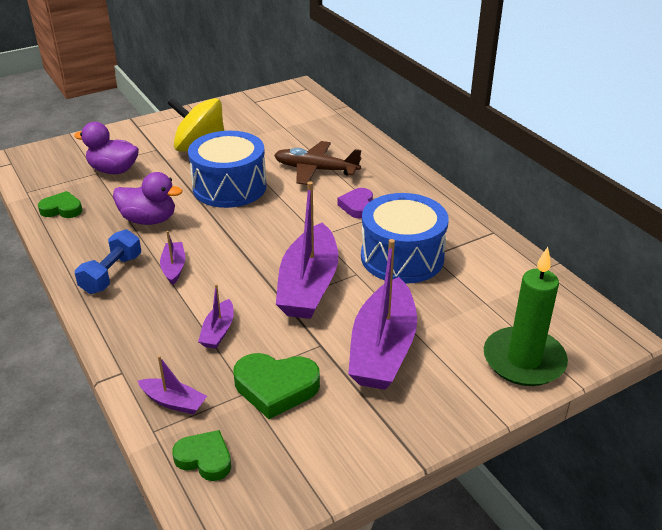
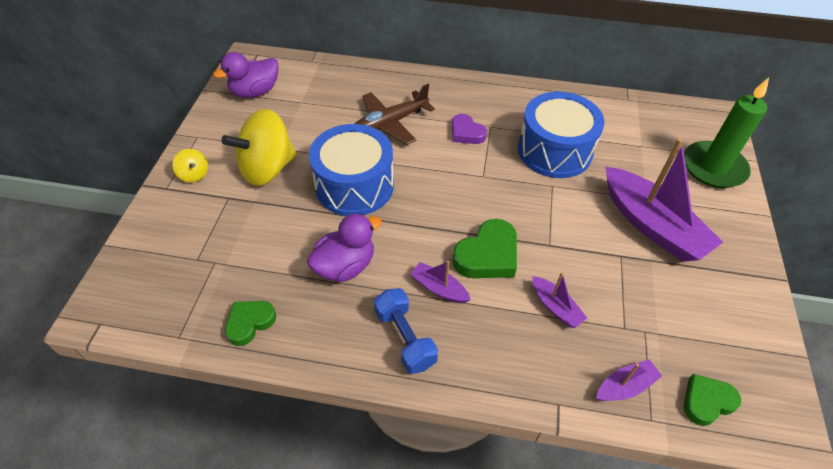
camera: 50 degrees left, 15 degrees up
(113, 170) = (226, 247): purple duck -> purple duck (255, 92)
(160, 128) = (194, 174): none -> yellow spinning top
(276, 388) = (652, 310): green heart -> green heart (487, 255)
(308, 285) = (543, 219): purple boat -> none

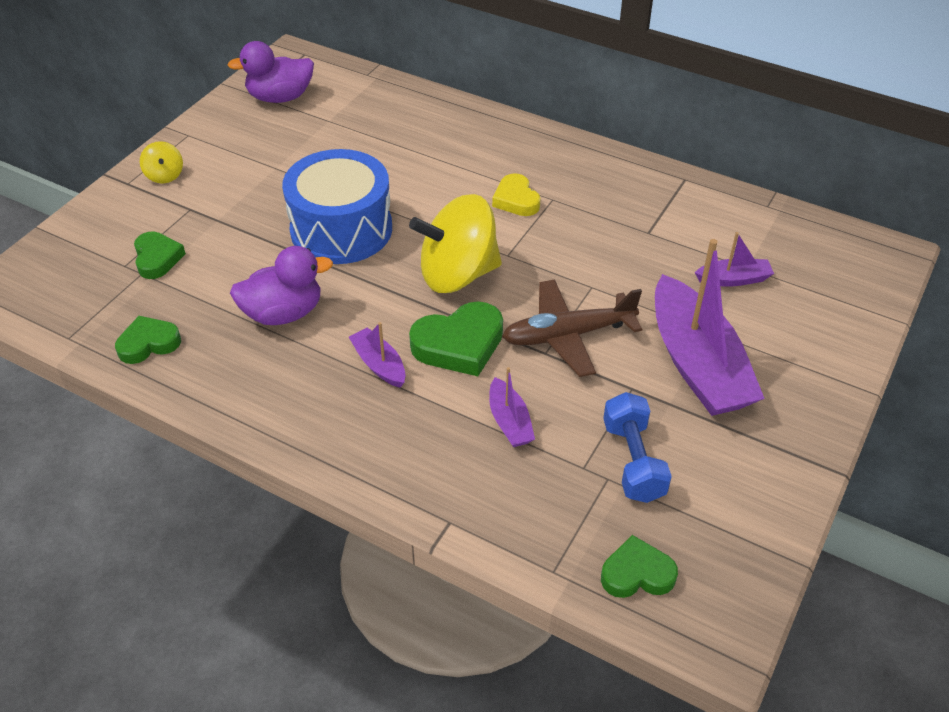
camera: 20 degrees right, 5 degrees down
(221, 246) = (157, 258): none -> green heart
(267, 168) = (250, 187): yellow spinning top -> yellow spinning top (458, 274)
(389, 123) = (424, 168): brown plane -> brown plane (567, 335)
(405, 338) = (310, 405): blue dumbbell -> blue dumbbell (633, 461)
(466, 133) = (516, 200): purple heart -> yellow heart
(554, 151) = (621, 246): blue drum -> none
(625, 386) = (543, 527): purple boat -> purple boat (733, 279)
(713, 167) = (835, 317): green candle -> none

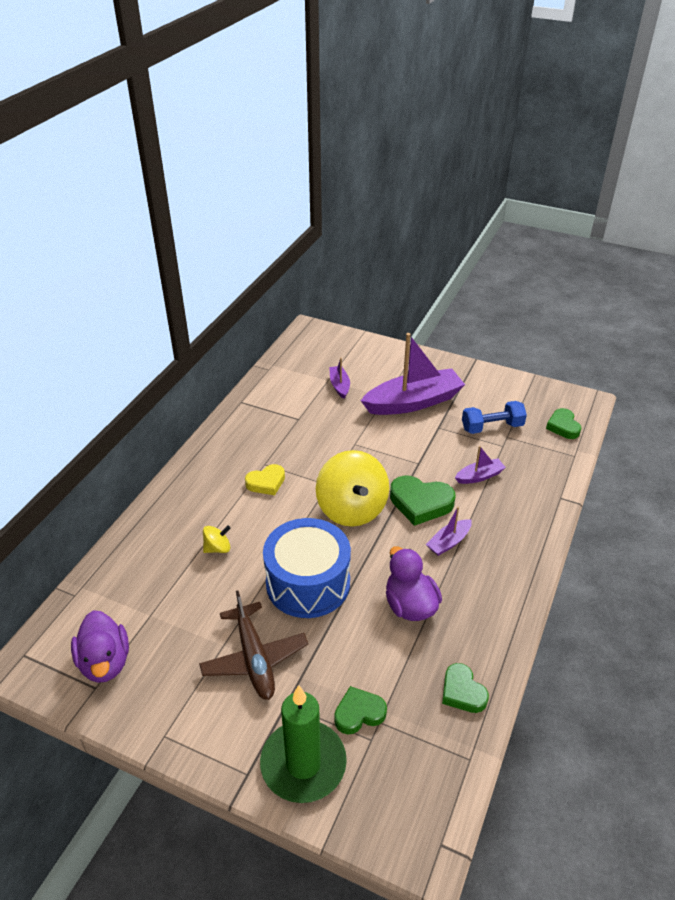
camera: 95 degrees left, 5 degrees down
(120, 217) = (303, 764): none -> green candle
(164, 175) = (234, 740): yellow spinning top -> yellow spinning top (217, 548)
(459, 344) = (420, 503): green heart -> green heart turned 135 degrees clockwise
(567, 335) = (401, 454): brown plane -> brown plane (254, 658)

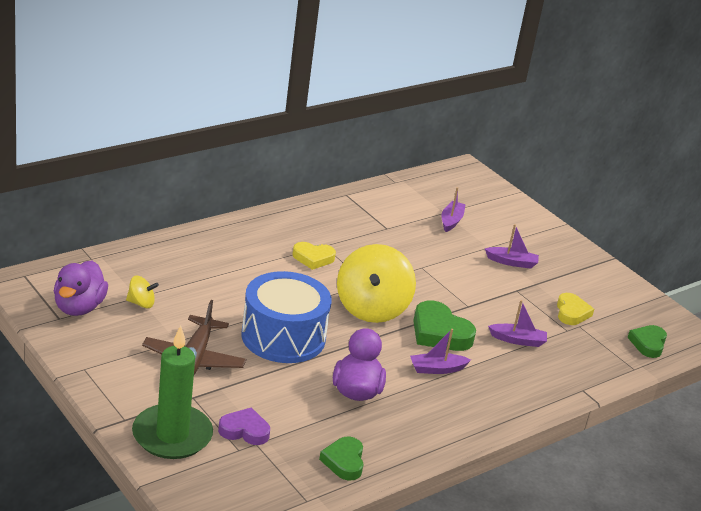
camera: 25 degrees right, 10 degrees down
(217, 548) = (230, 281): yellow spinning top -> yellow spinning top (141, 303)
(359, 713) = (244, 430): green heart -> purple heart
(413, 402) = (512, 262): purple boat -> purple boat, size x0.46
(492, 427) = (571, 313): blue dumbbell -> yellow heart

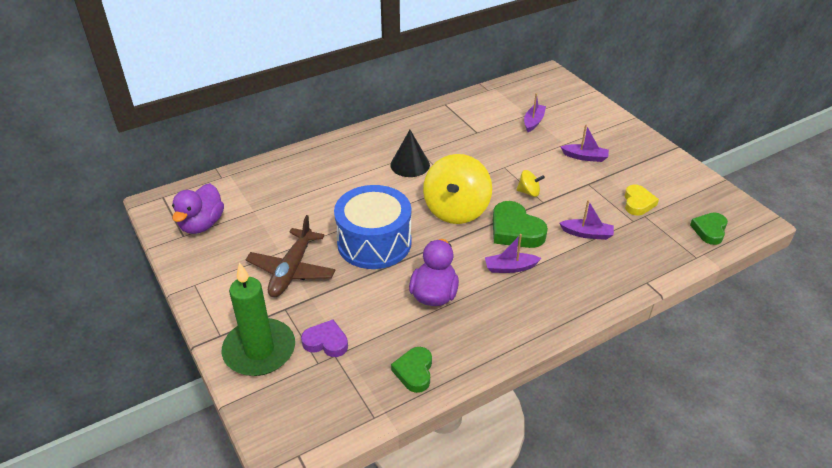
camera: 10 degrees right, 10 degrees up
(141, 303) = (255, 217): yellow spinning top -> yellow spinning top (529, 192)
(313, 258) = (410, 165): yellow heart -> black cone

